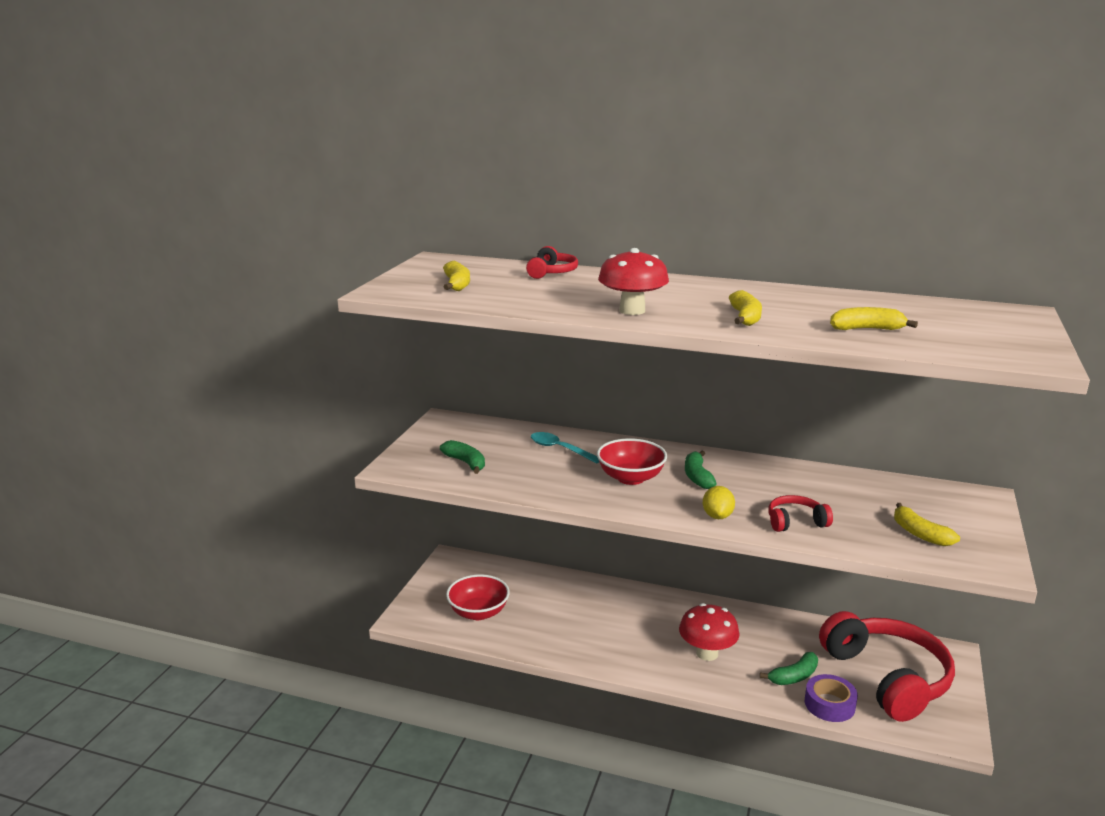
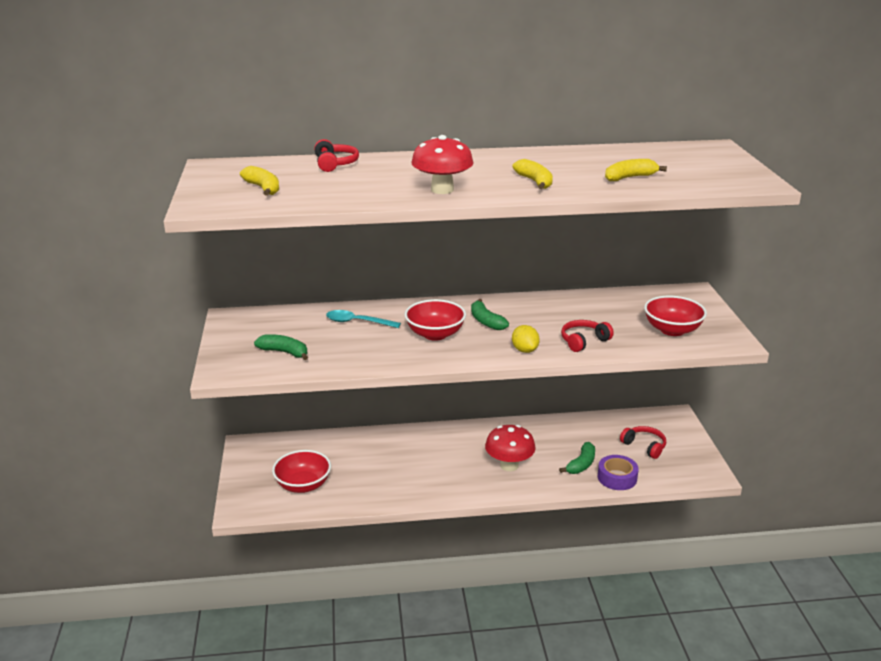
camera: 25 degrees left, 5 degrees up
(887, 678) = (644, 446): red headphones -> red headphones, size x0.44
(920, 534) = (672, 330): yellow banana -> red bowl

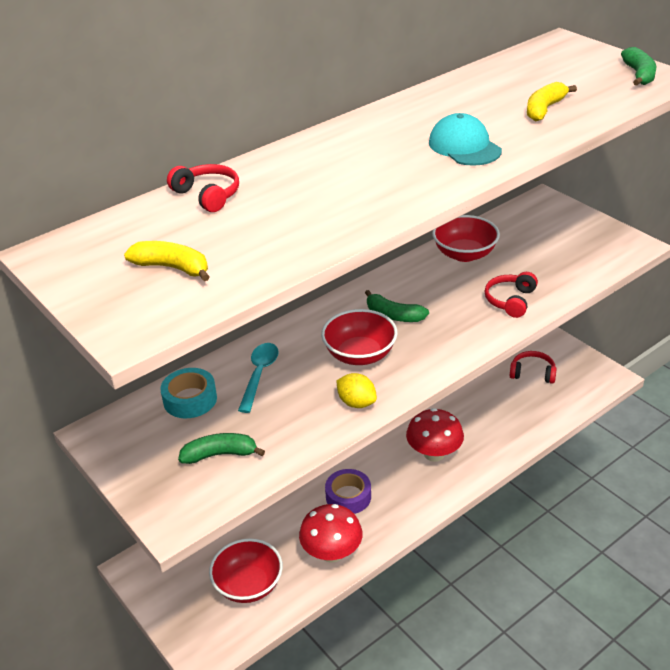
camera: 30 degrees left, 10 degrees up
(301, 320) = (190, 399): none -> turquoise tape
(357, 322) = (259, 375): turquoise spoon -> turquoise spoon turned 120 degrees clockwise
(442, 190) = (386, 193): red mushroom -> red mushroom (332, 553)
(525, 350) = (468, 336): yellow lemon -> yellow lemon (356, 403)
(535, 182) = (464, 146): yellow banana -> turquoise cap
(581, 464) = (497, 420): green banana -> green banana (639, 75)
(617, 477) = (539, 419): purple tape -> purple tape (348, 496)
(672, 330) = (572, 253): red bowl -> red bowl (464, 254)

